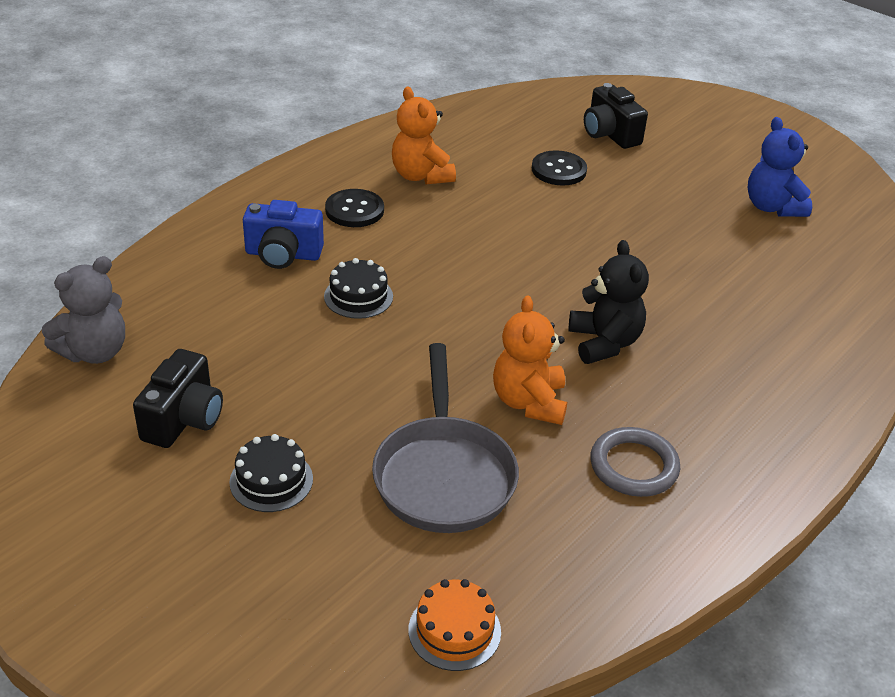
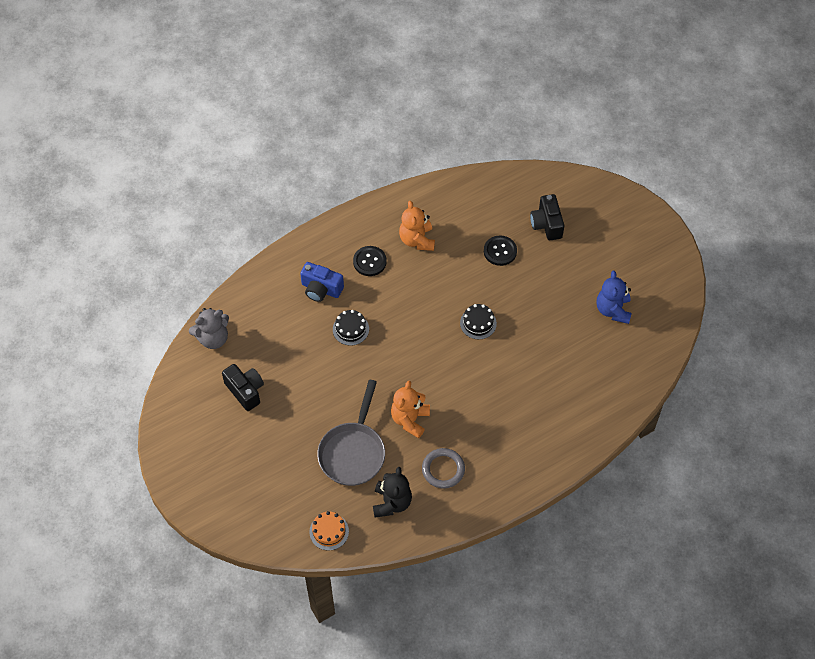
camera: 20 degrees right, 20 degrees up
(183, 419) = (245, 391): black camera -> black camera turned 75 degrees counterclockwise
(271, 480) = (275, 436): black cake -> black cake (478, 323)
(604, 343) = (464, 390): black teddy bear -> black teddy bear (392, 503)

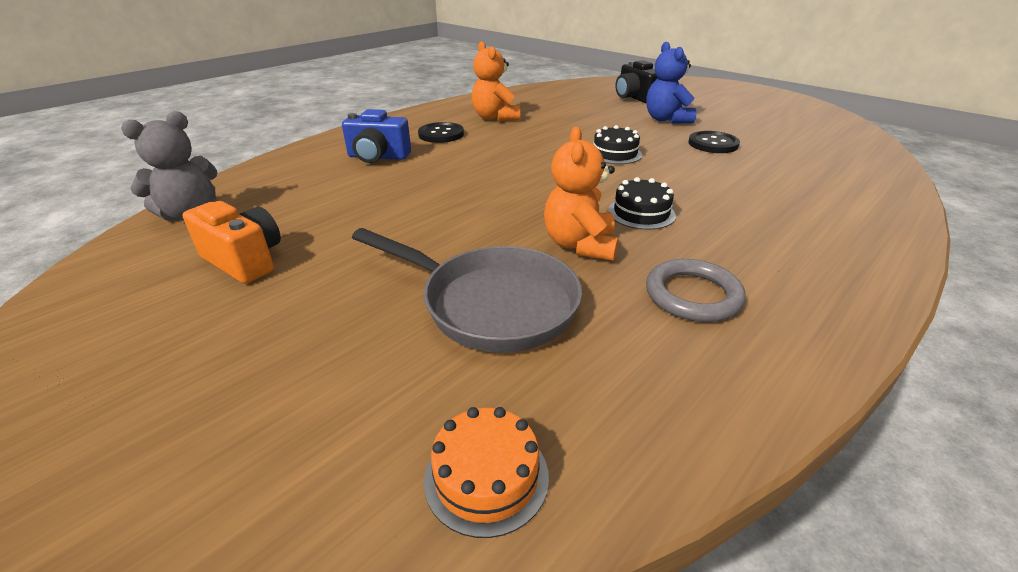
camera: 15 degrees left, 25 degrees down
(245, 391) = (244, 260): black camera -> orange camera
(350, 329) = (433, 179): black cake -> black cake (641, 213)
(353, 452) = (491, 304): grey pan -> grey pan turned 60 degrees counterclockwise
(392, 503) = (624, 371): black teddy bear -> none
(500, 251) = (598, 113): black button -> black button (713, 144)
(613, 310) = (769, 128): blue teddy bear -> blue teddy bear (666, 119)

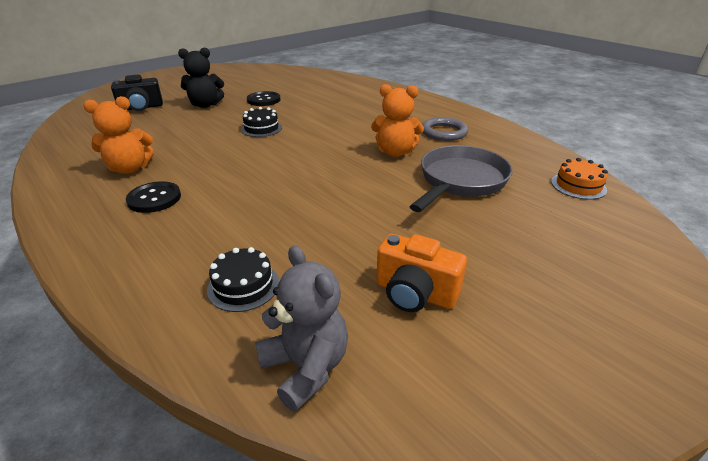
camera: 85 degrees left, 0 degrees up
(244, 260) = (415, 293): orange camera -> orange camera turned 105 degrees counterclockwise
(378, 157) = (196, 236): blue camera -> none
(641, 213) = (358, 132): black cake -> black cake (243, 286)
(666, 119) = (205, 105): blue teddy bear -> black teddy bear

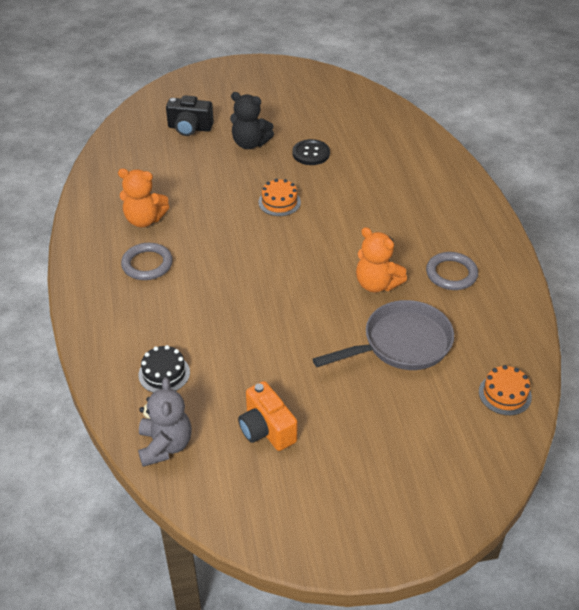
camera: 30 degrees right, 10 degrees up
(154, 199) = (147, 264): black button -> grey ring
(261, 128) = (279, 202): black cake -> orange cake

